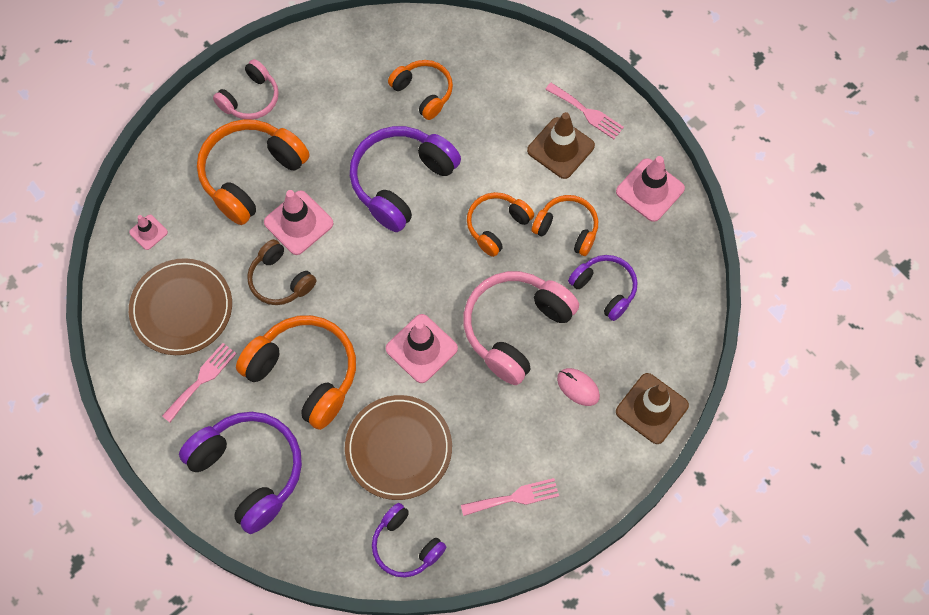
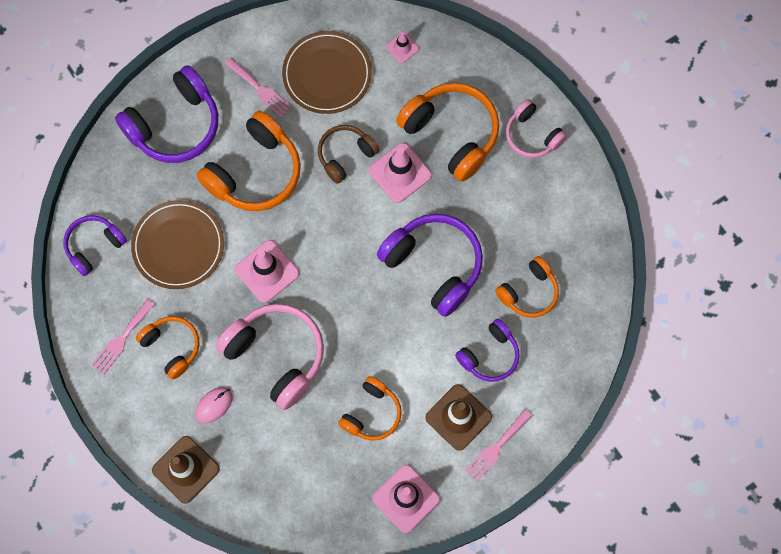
camera: 95 degrees right, 5 degrees up
(497, 226) = (381, 348): orange headphones -> orange headphones (172, 347)
(514, 497) = (121, 339): pink fork -> pink fork turned 45 degrees clockwise
(604, 289) = (307, 441): purple headphones -> purple headphones (489, 355)

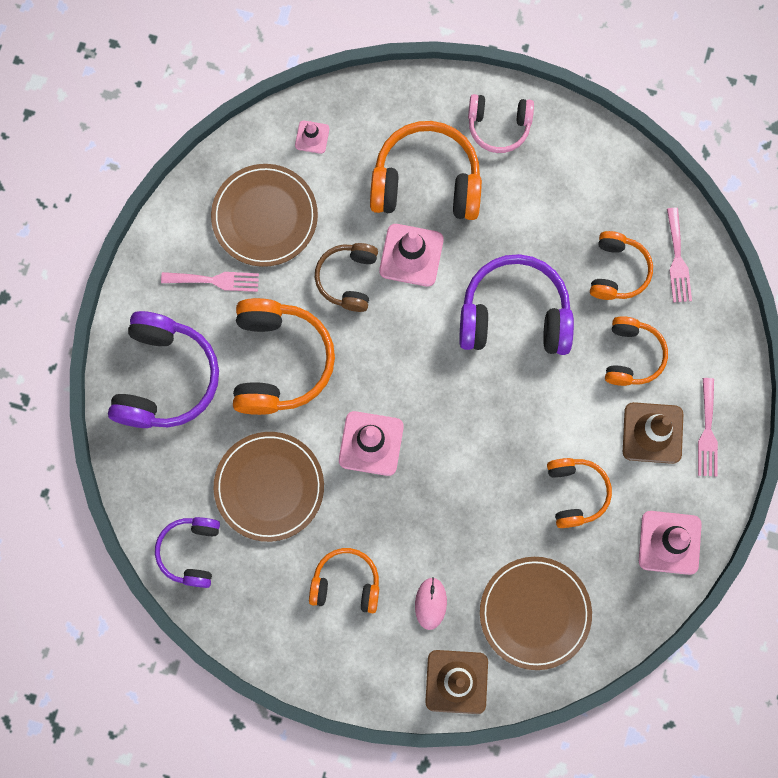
camera: 40 degrees left, 5 degrees up
(121, 339) = (293, 615): pink fork -> pink fork (677, 260)
(275, 469) = (535, 613): none -> brown plate
(276, 355) = (447, 512): pink headphones -> none
(489, 355) = (632, 355): purple headphones -> orange headphones

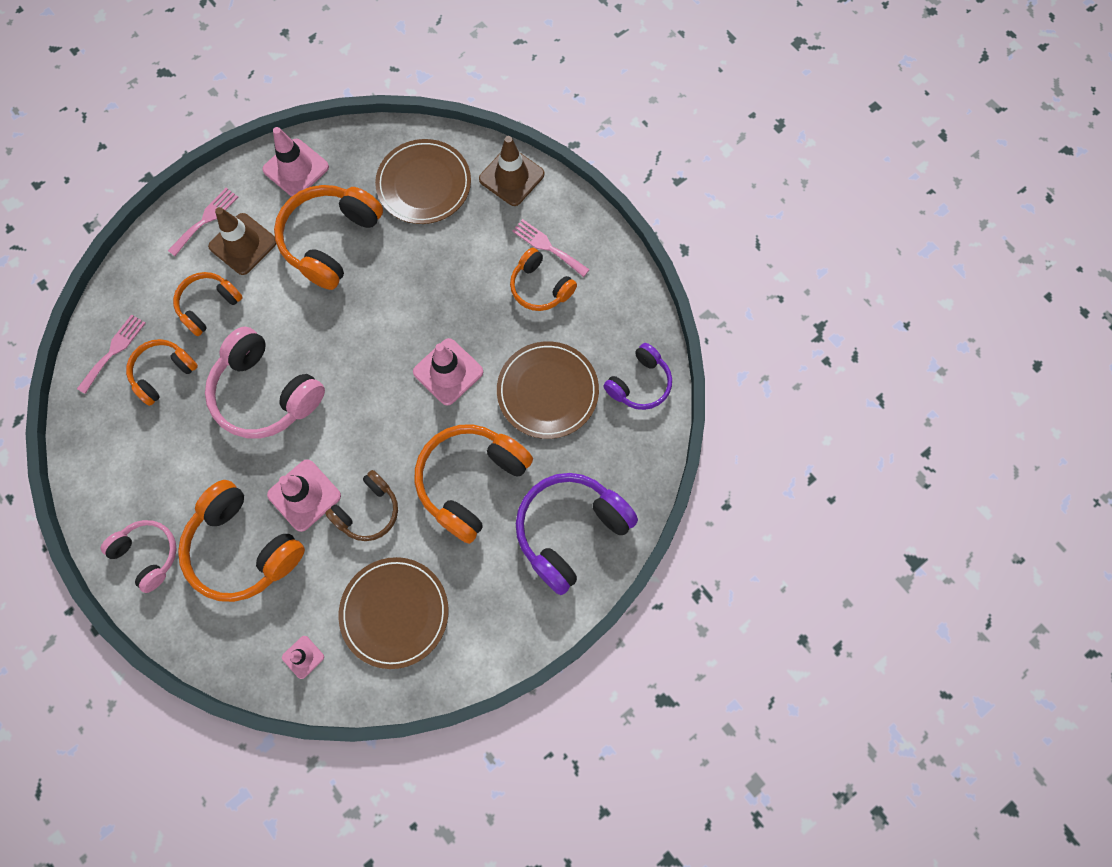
camera: 145 degrees left, 5 degrees down
(215, 280) = (474, 585): pink fork -> pink fork (547, 246)
(430, 603) = (490, 236): pink mouse -> none
(514, 315) = (266, 393): purple headphones -> pink headphones
(575, 493) = (330, 241): orange headphones -> orange headphones, size x1.67

